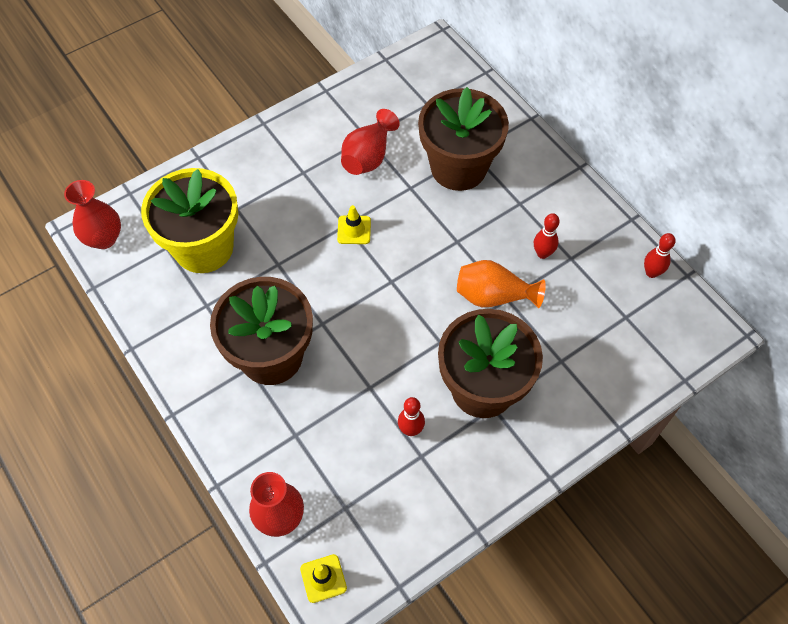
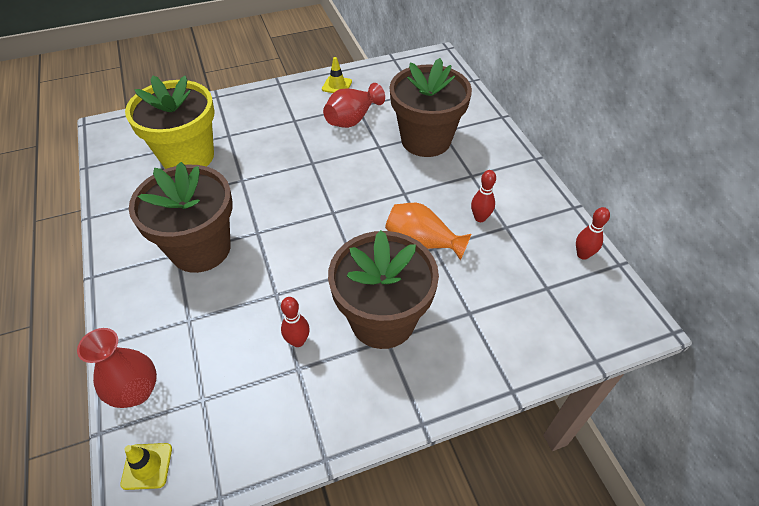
camera: 15 degrees right, 10 degrees down
(104, 238) = (115, 135): red vase -> none
(354, 230) = (317, 167): yellow traffic cone -> yellow traffic cone (337, 85)

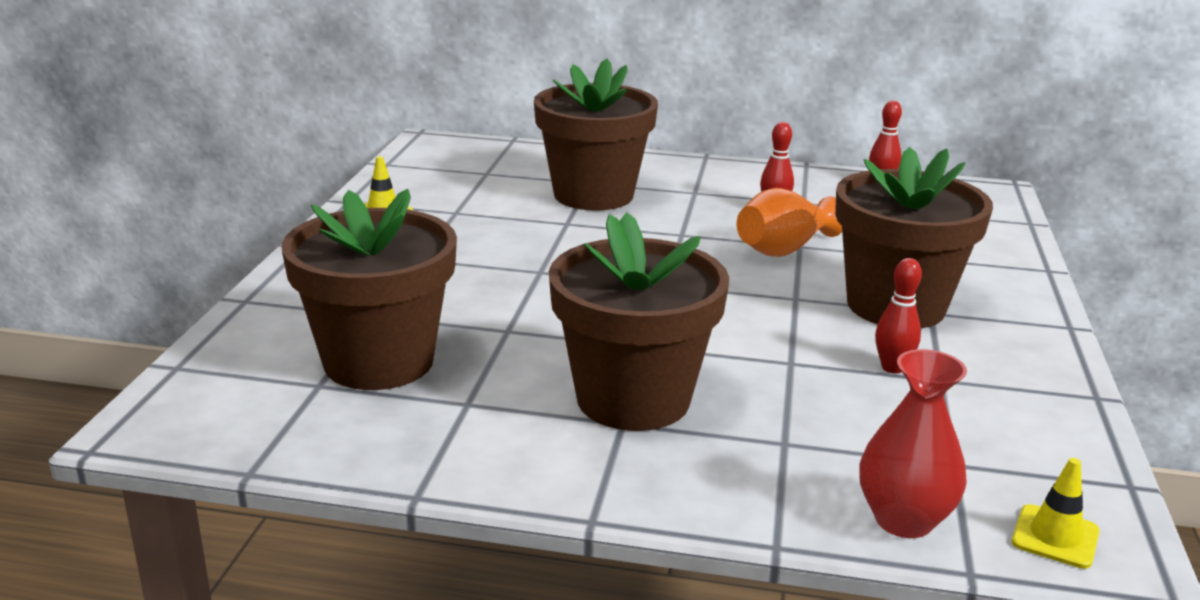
camera: 60 degrees left, 25 degrees down
(188, 157) = (379, 362): yellow flower pot -> brown flower pot
(352, 119) = (481, 222): red vase -> none

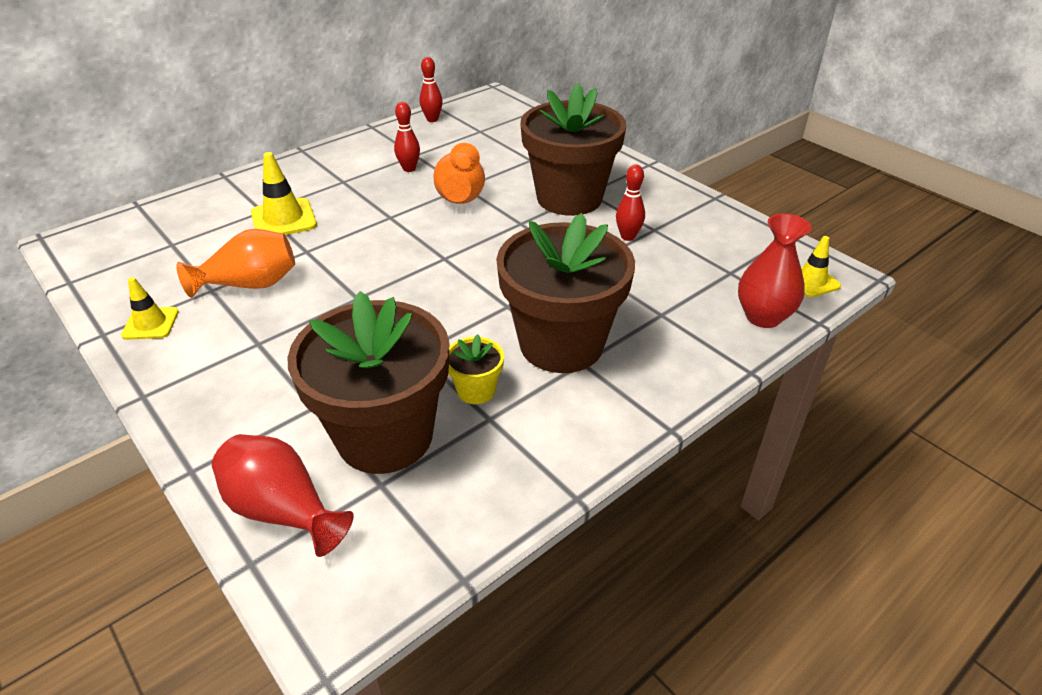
camera: 50 degrees left, 15 degrees up
(243, 355) = (283, 510): none -> red vase
(485, 222) = (250, 284): none -> orange vase
(496, 380) = (476, 390): none -> yellow flower pot
(593, 195) = (284, 219): brown flower pot -> yellow traffic cone

